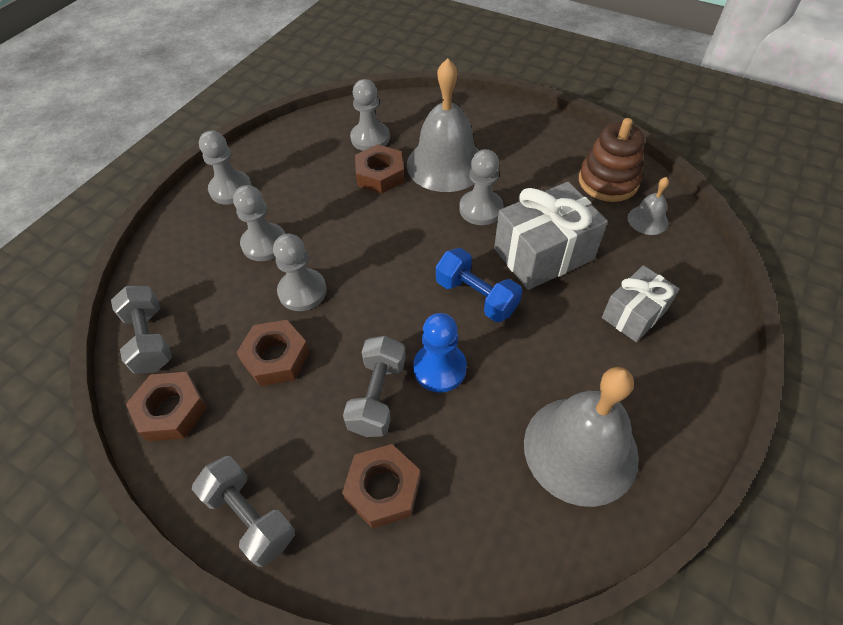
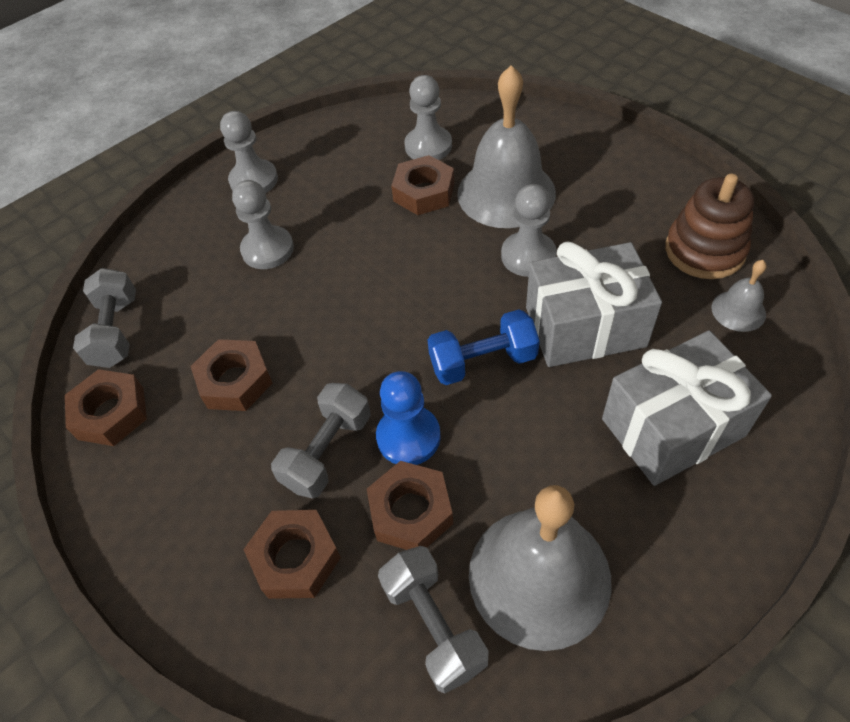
camera: 20 degrees right, 0 degrees up
(250, 516) = (149, 548): grey dumbbell -> grey dumbbell (434, 625)
(302, 291) = (289, 312): grey pawn -> none
(463, 426) = (411, 511): none -> brown nut
(476, 296) = (483, 361): blue dumbbell -> blue dumbbell turned 75 degrees counterclockwise
(634, 314) = (672, 427): grey gift -> grey gift, size x1.60

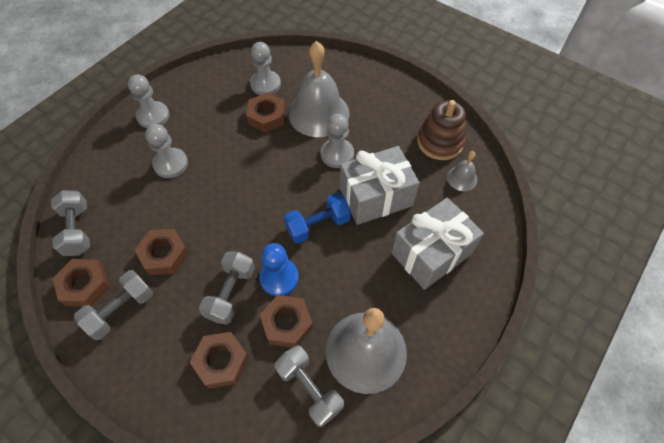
camera: 15 degrees left, 5 degrees up
(156, 456) = (121, 310): none -> grey dumbbell

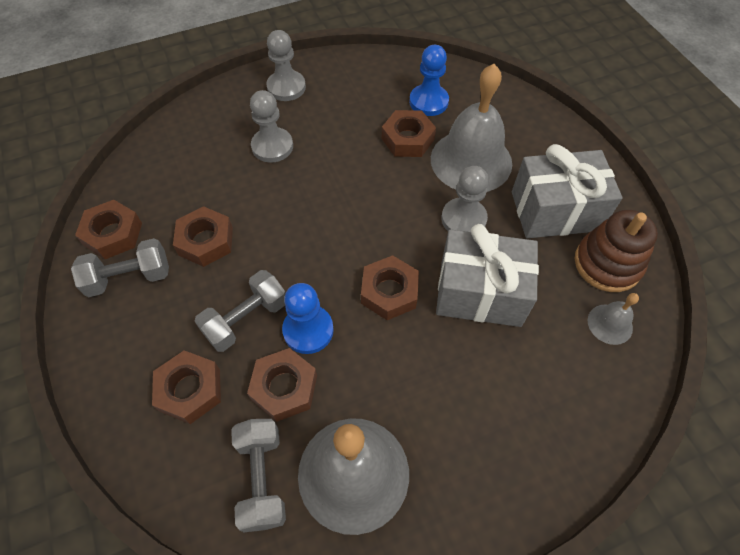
camera: 30 degrees right, 0 degrees up
(77, 230) = (141, 174): grey dumbbell -> none
(265, 84) = (428, 102): grey pawn -> blue pawn
(318, 225) = (389, 292): blue dumbbell -> brown nut
(431, 253) = (509, 399): grey gift -> grey gift (555, 211)

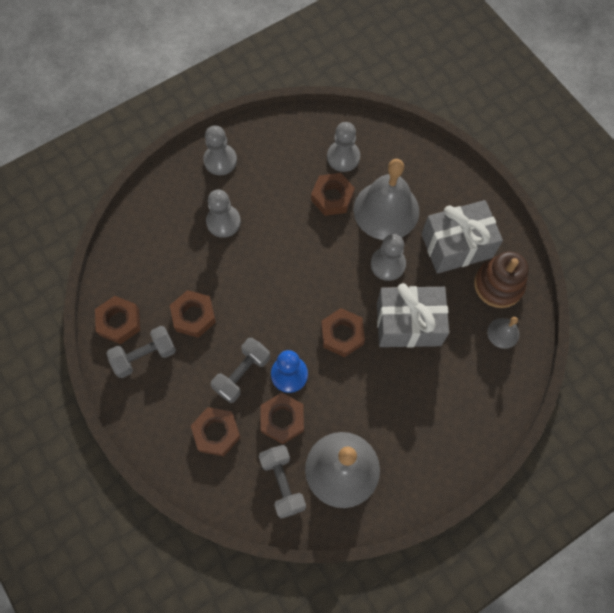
camera: 10 degrees left, 10 degrees up
(428, 102) = (343, 157): blue pawn -> grey pawn

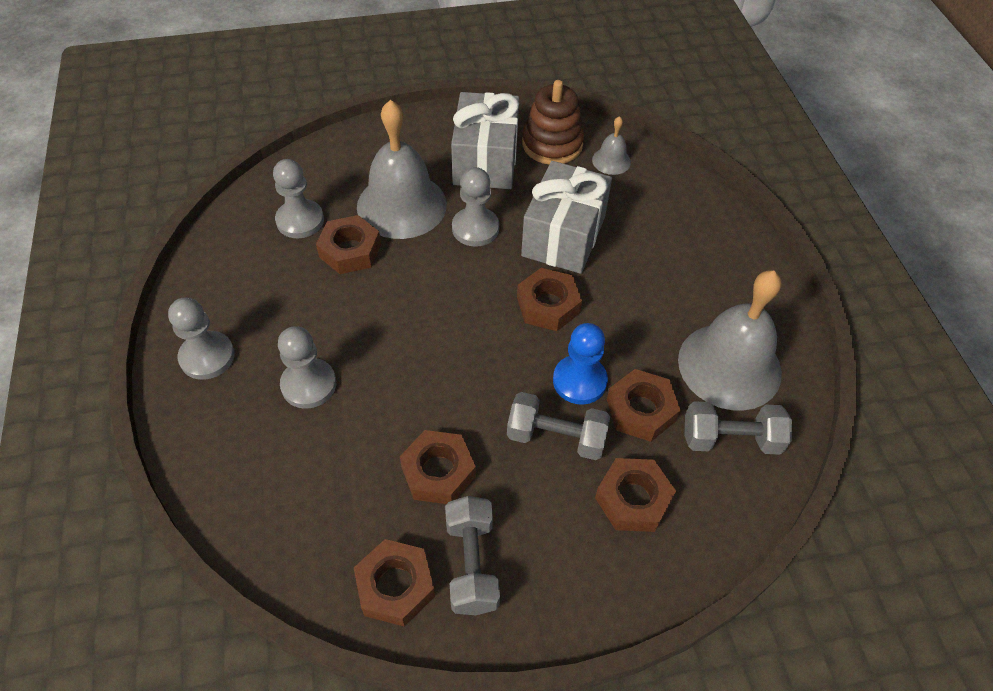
camera: 70 degrees left, 15 degrees down
(242, 374) = (556, 437): grey dumbbell -> grey dumbbell turned 45 degrees counterclockwise

